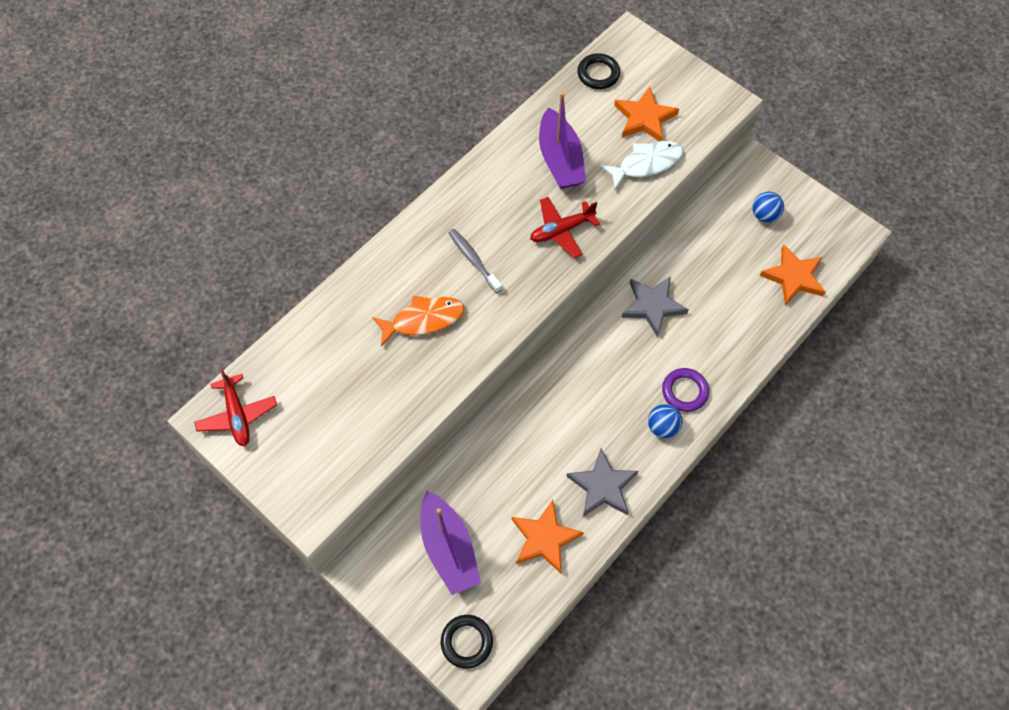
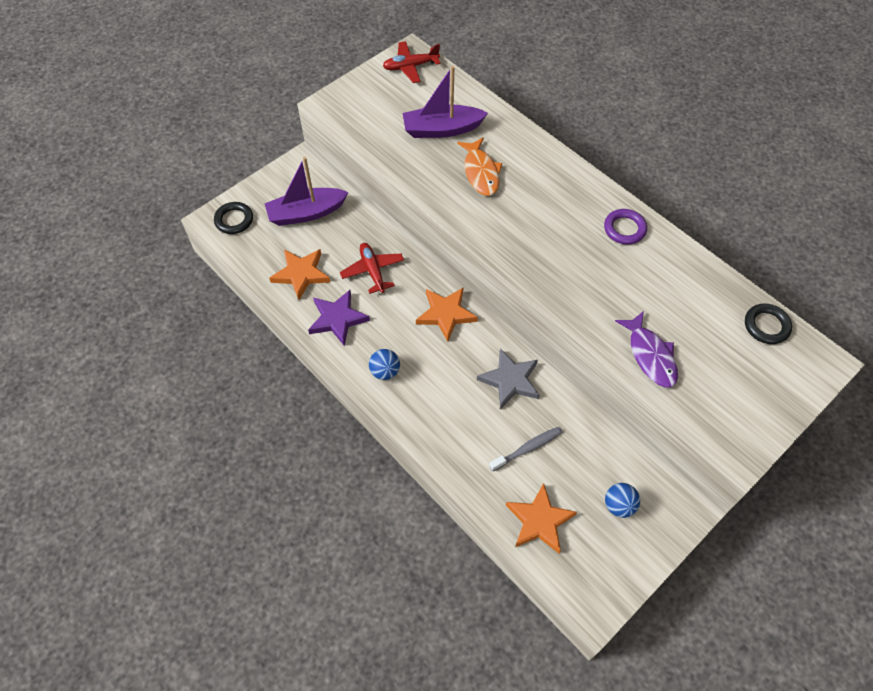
camera: 95 degrees right, 5 degrees down
(473, 260) = (538, 208): grey toothbrush -> grey toothbrush (527, 448)
(560, 159) = (651, 282): purple boat -> purple boat (442, 129)
(561, 230) = (569, 275): red plane -> red plane (373, 271)
(602, 486) = (337, 319): grey star -> purple star
(644, 118) = (710, 362): orange star -> orange star (446, 314)
(646, 164) = (650, 355): white fish -> purple fish
(684, 391) = (418, 395): purple ring -> purple ring (624, 229)

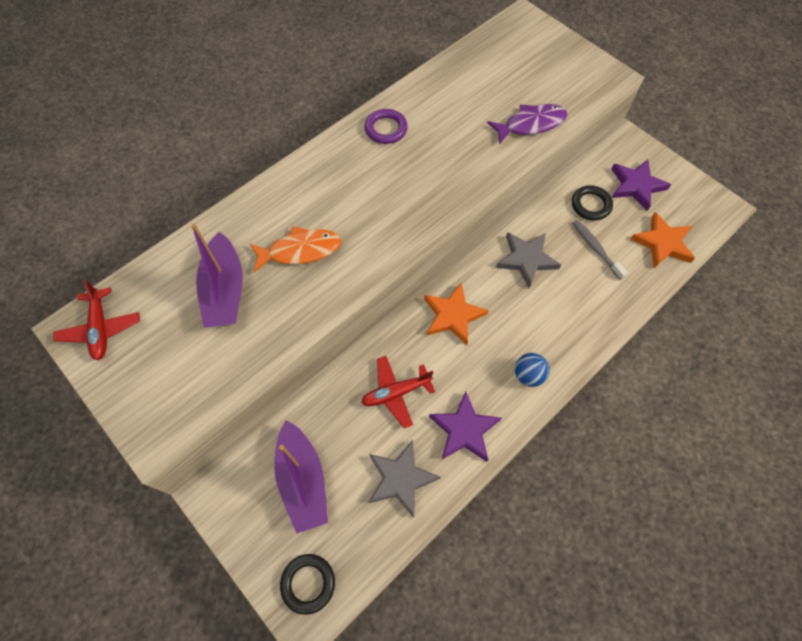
camera: 90 degrees left, 5 degrees up
(301, 274) = (401, 479): orange star -> grey star
(619, 505) = (636, 186): blue ball -> purple star
(766, 326) = (492, 46): black ring -> black ring (590, 205)

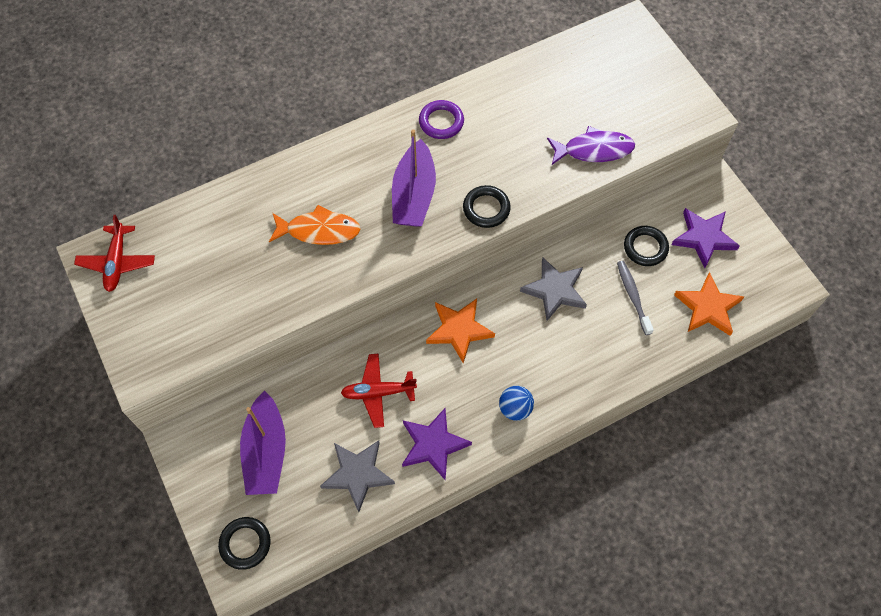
camera: 15 degrees right, 0 degrees up
(225, 290) = (238, 253): purple boat -> purple boat (414, 194)
(453, 195) = (486, 209): none -> black ring

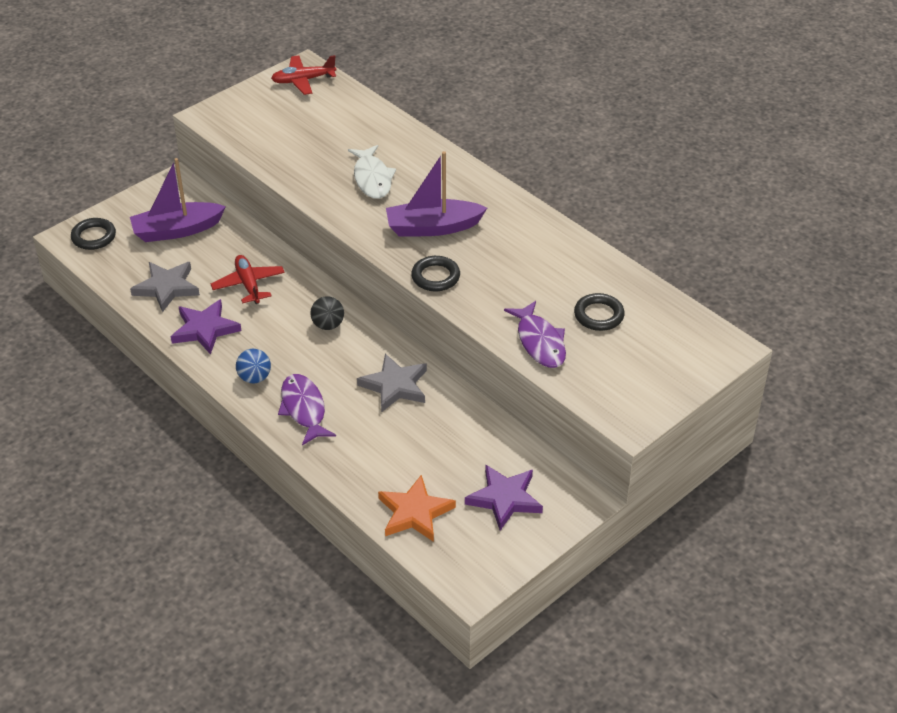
camera: 75 degrees right, 20 degrees down
(319, 230) = (372, 178): orange fish -> white fish
(441, 122) = (526, 230): purple ring -> none
(459, 330) = (328, 325): orange star -> black ball
(567, 372) = (304, 409): none -> purple fish
(633, 296) = (408, 448): grey toothbrush -> none
(645, 248) = (473, 450): black ring -> black ring (598, 315)

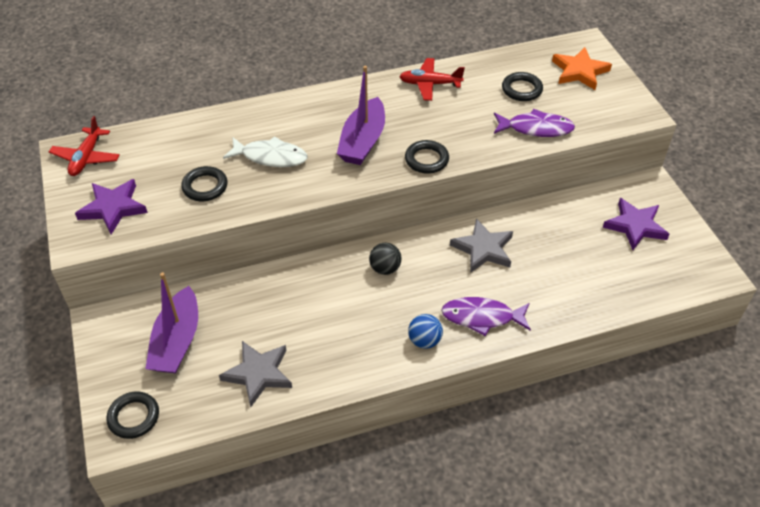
camera: 65 degrees left, 5 degrees up
(205, 329) = (338, 360): purple star -> purple star (113, 208)
(248, 285) = (296, 308): red plane -> red plane (430, 84)
(310, 155) = (205, 187): none -> black ring
(415, 513) = (631, 283): orange star -> orange star (579, 71)

